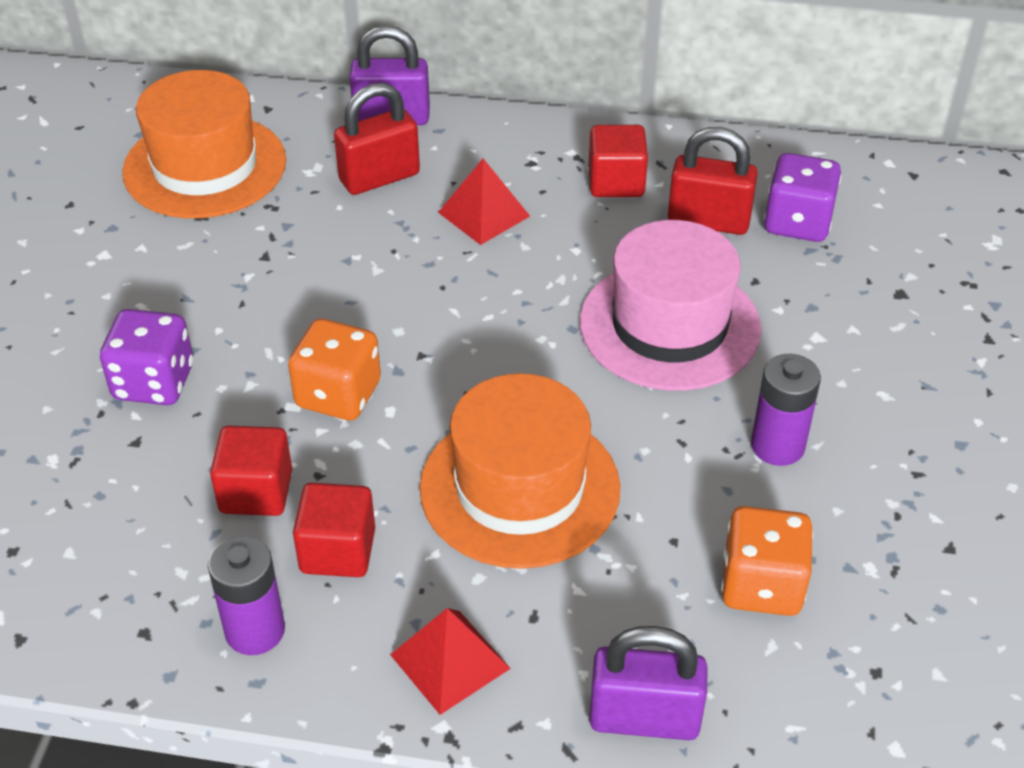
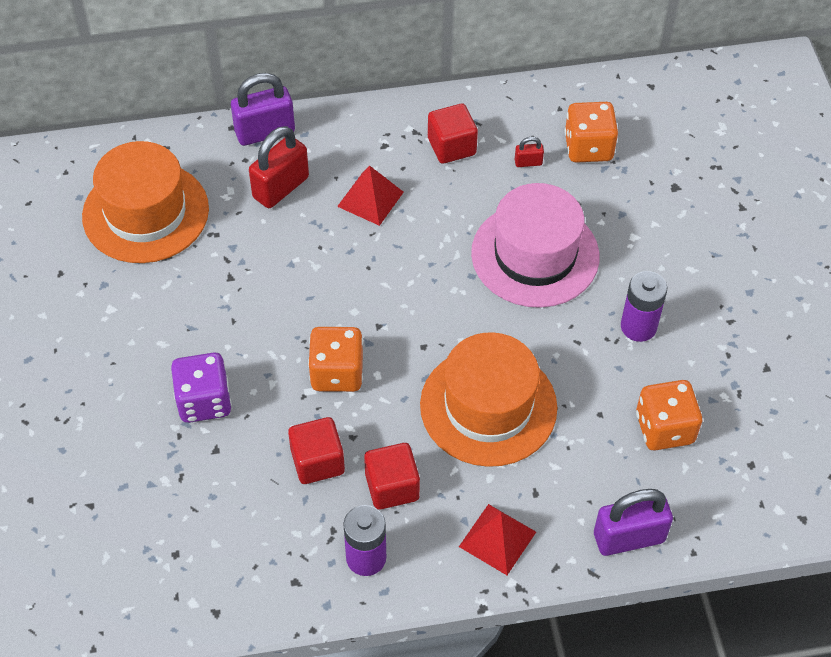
camera: 20 degrees left, 10 degrees up
(708, 221) = (528, 162): red padlock -> red padlock, size x0.46
(797, 222) = (588, 147): purple dice -> orange dice

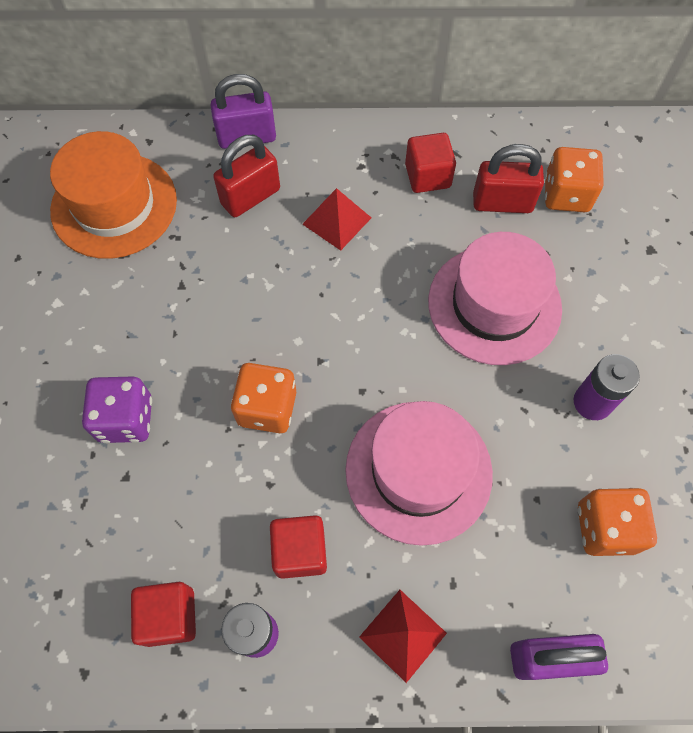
camera: 10 degrees right, 10 degrees up
(317, 461) = (227, 508): red cube -> red cube (169, 616)
(488, 406) = (418, 471): orange hat -> pink hat
(528, 162) = (502, 203): red padlock -> red padlock, size x2.16

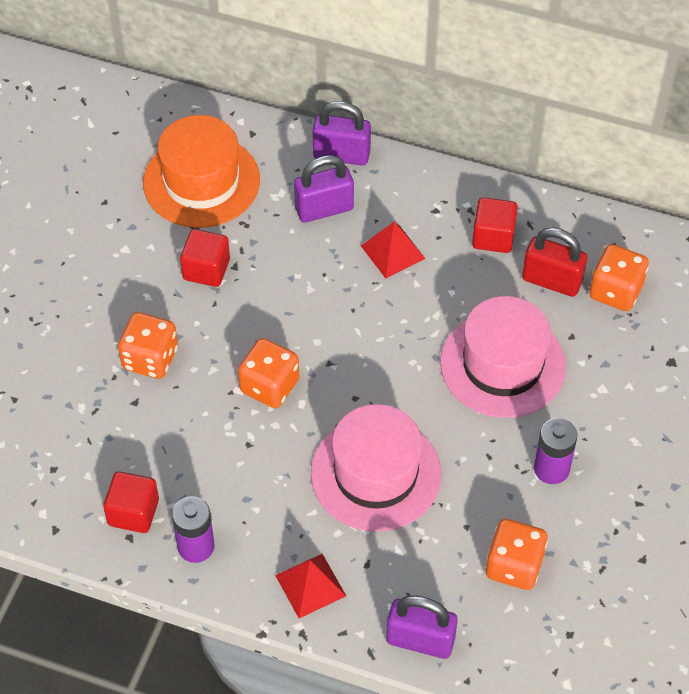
camera: 20 degrees right, 10 degrees down
(126, 419) = (150, 358): purple dice -> orange dice
(250, 197) = (324, 208): red padlock -> purple padlock
(300, 551) = (253, 500): red cube -> red cube (206, 269)

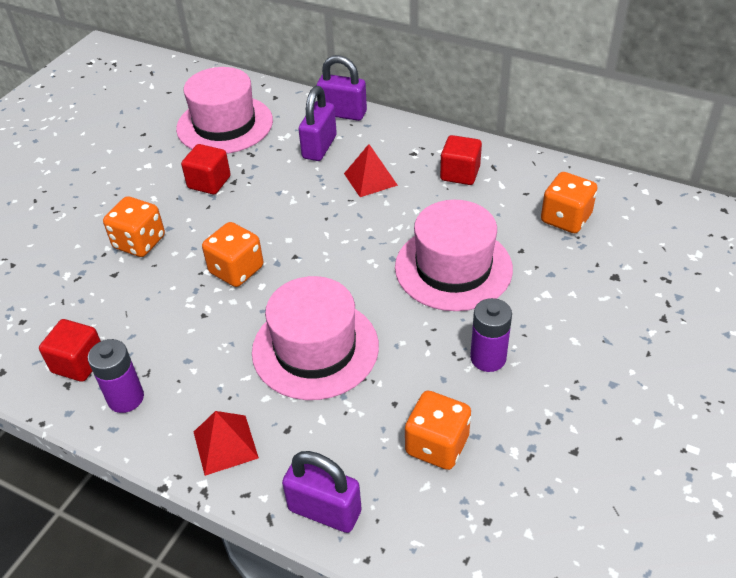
camera: 10 degrees right, 10 degrees down
(201, 181) = (225, 125): orange hat -> pink hat
(324, 208) = (319, 147): purple padlock -> purple padlock turned 60 degrees counterclockwise
(551, 281) = (507, 207): red padlock -> none

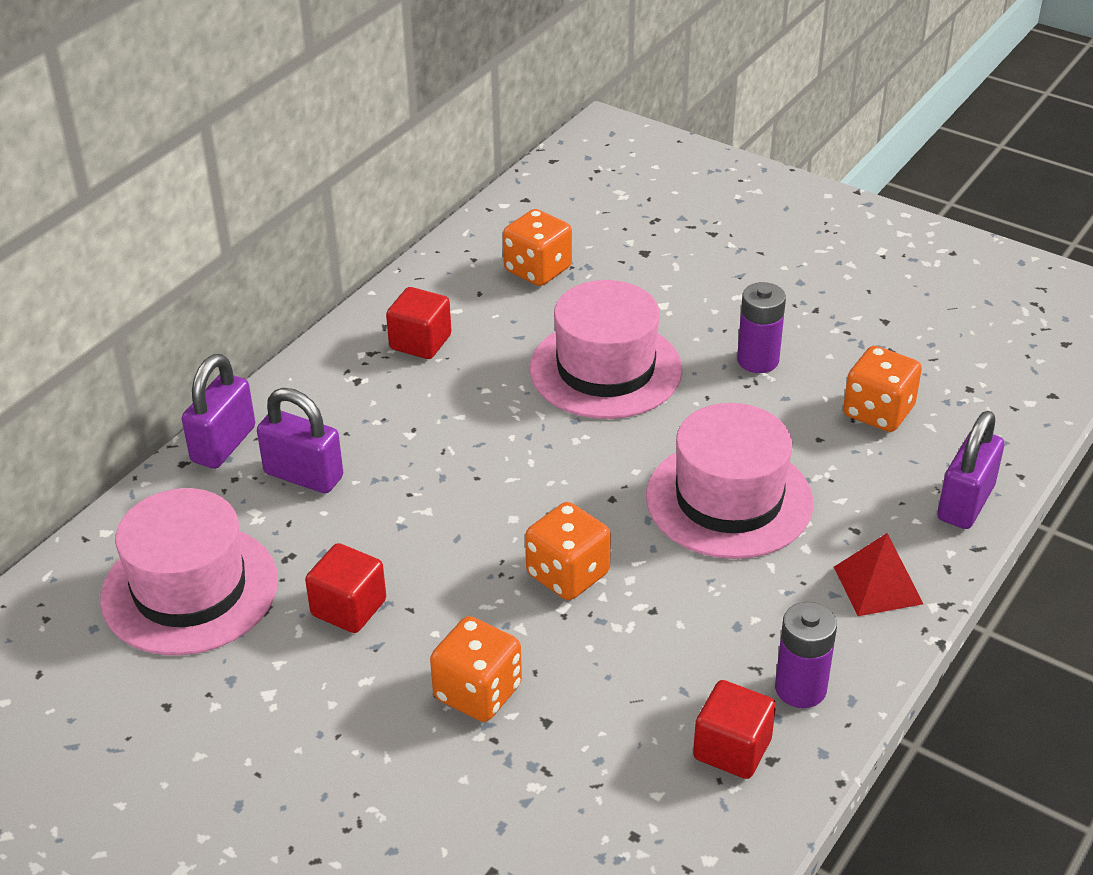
camera: 85 degrees left, 5 degrees down
(370, 179) = (403, 427): red pyramid -> none

